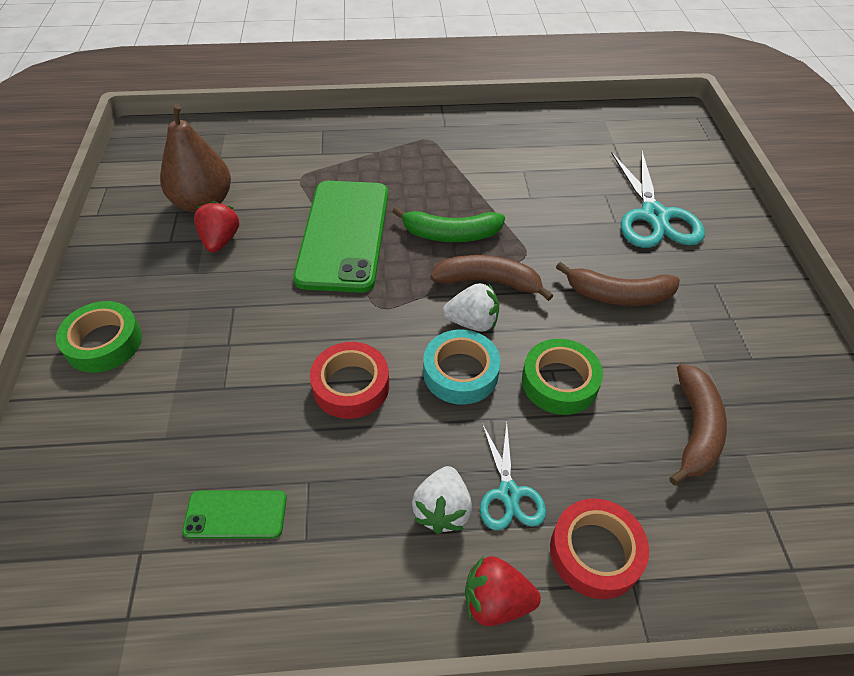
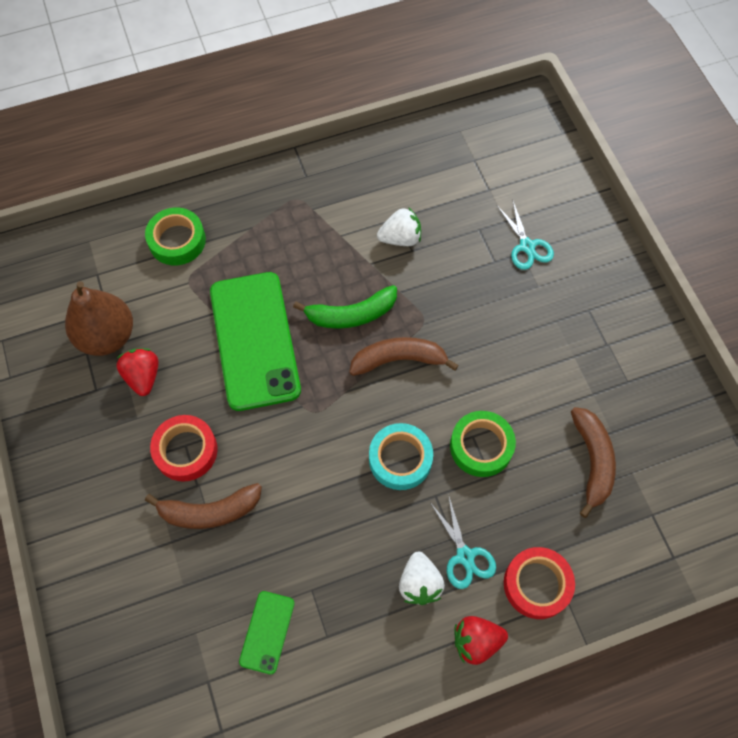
camera: 15 degrees left, 15 degrees up
(104, 343) = (89, 513): green tape -> green tape (177, 241)
(236, 514) = (267, 632): green phone -> green phone turned 60 degrees counterclockwise
(351, 386) = (315, 496): red tape -> red tape (186, 451)
(472, 322) = (396, 406): white strawberry -> white strawberry (400, 238)
(618, 295) = (511, 345): brown banana -> brown banana (209, 511)
(654, 216) = (527, 246): turquoise scissors -> turquoise scissors, size x0.57

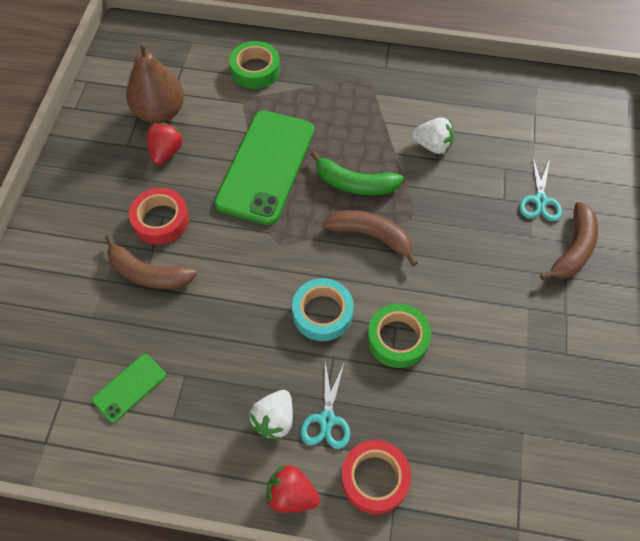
camera: 30 degrees right, 5 degrees down
(592, 461) = (491, 403): brown banana -> brown banana (573, 249)

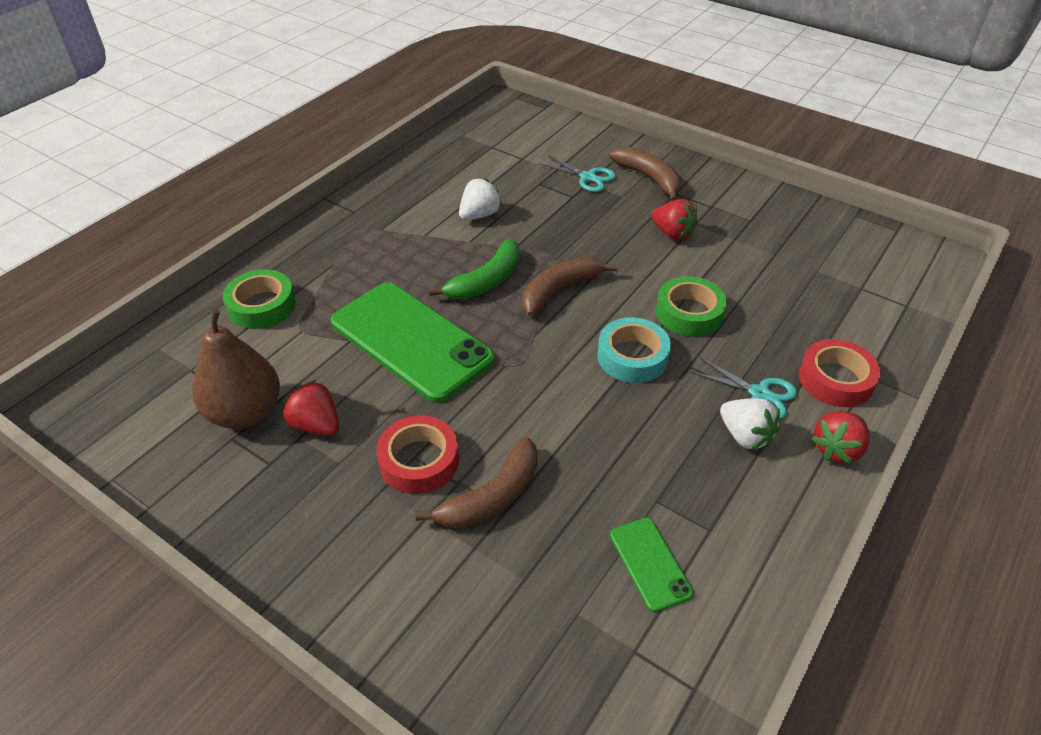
camera: 65 degrees left, 15 degrees down
(500, 294) = (672, 233): none -> red strawberry

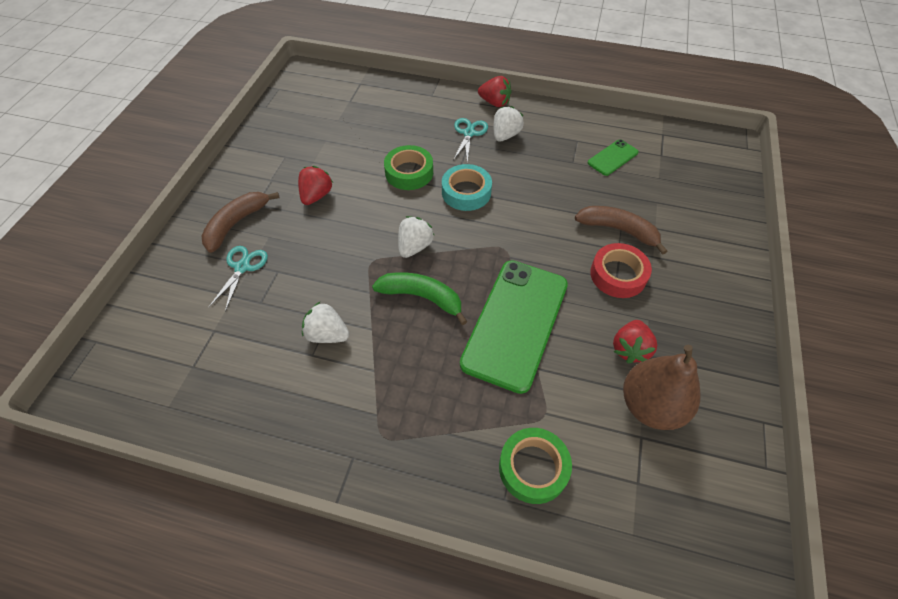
camera: 110 degrees left, 10 degrees up
(559, 291) = (415, 247): brown banana -> white strawberry
(835, 379) = (441, 106): red tape -> none

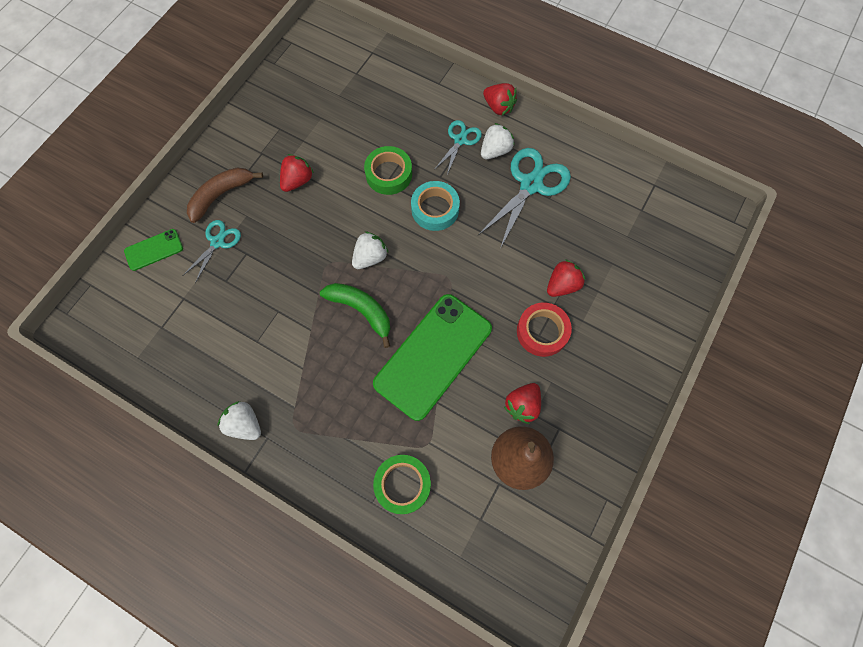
camera: 15 degrees right, 15 degrees up
(327, 334) = (273, 325): white strawberry -> white strawberry (245, 424)
(550, 155) = (531, 184): none -> turquoise scissors
(612, 158) = (591, 202): green phone -> green phone (154, 250)
(618, 230) = (562, 285): brown banana -> red strawberry

